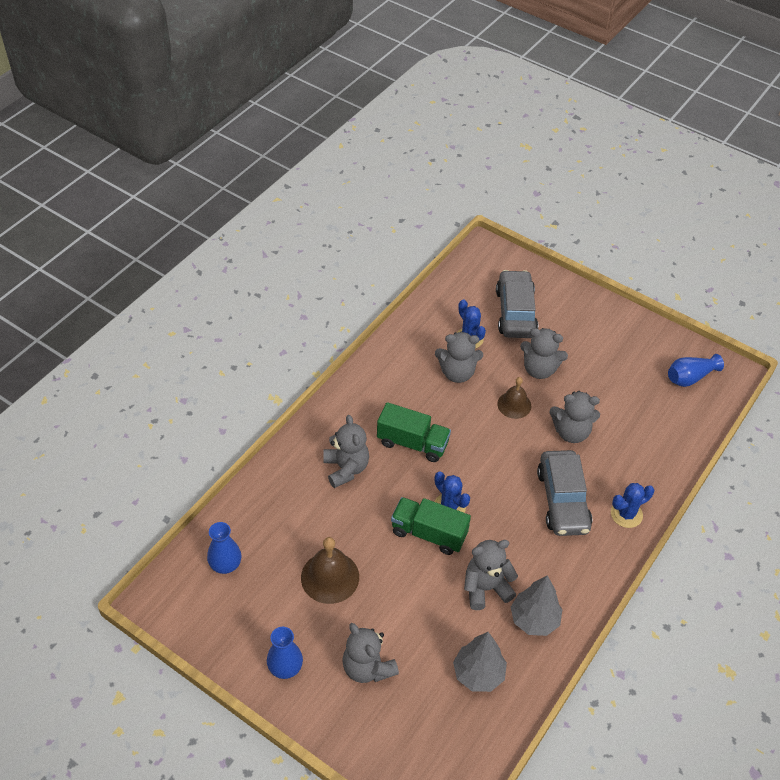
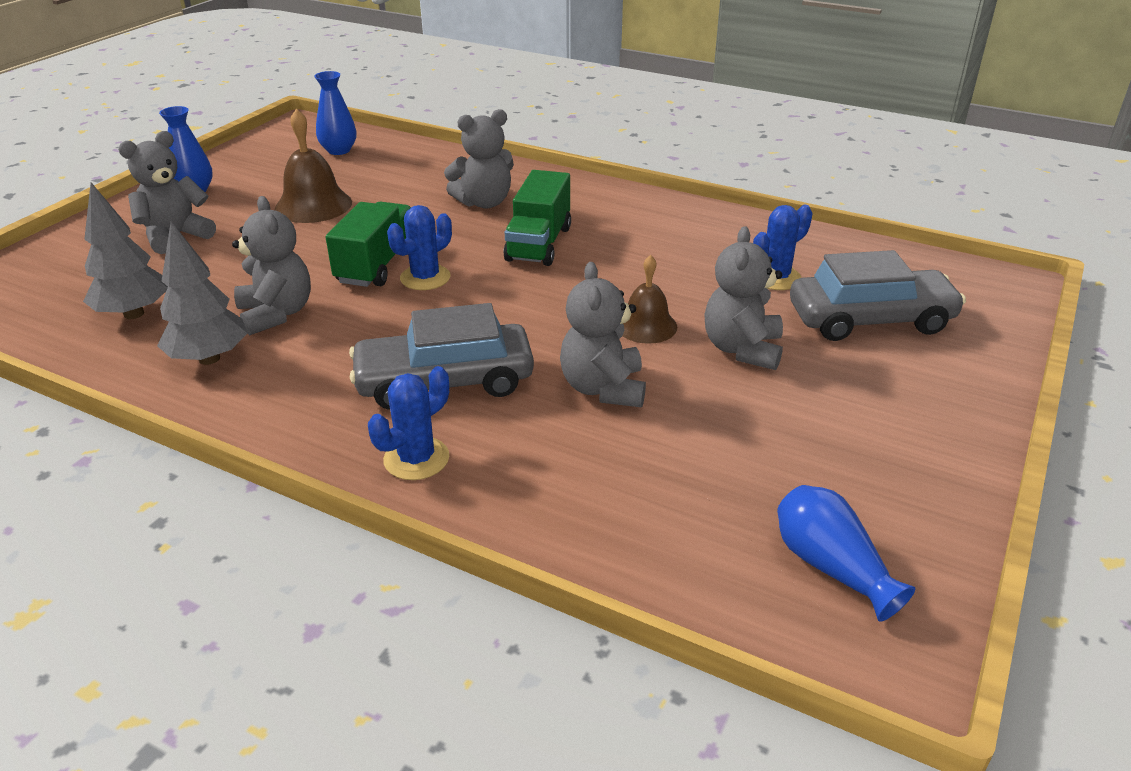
camera: 85 degrees right, 15 degrees down
(457, 373) = (693, 271): grey teddy bear -> none
(626, 514) = (416, 459): blue cactus -> blue cactus turned 75 degrees clockwise

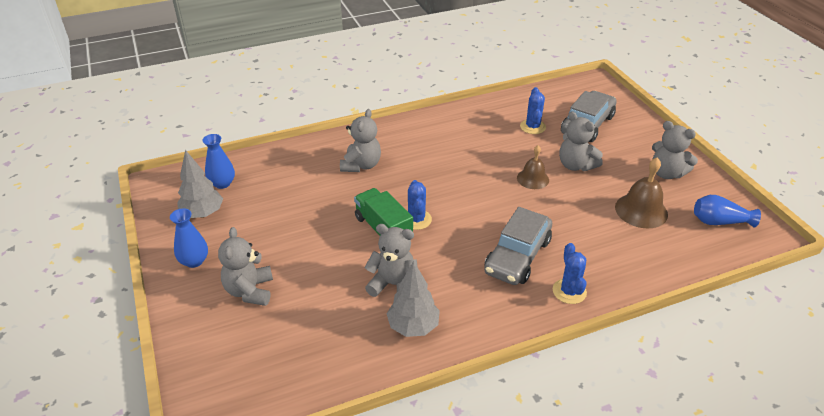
camera: 50 degrees left, 5 degrees up
(134, 314) = (329, 340): grey tree -> grey tree (203, 214)
(313, 205) = (283, 222): brown bell -> brown bell (641, 210)
(539, 244) = (426, 170): green truck -> none
(603, 388) = (567, 214): grey teddy bear -> grey teddy bear (666, 173)

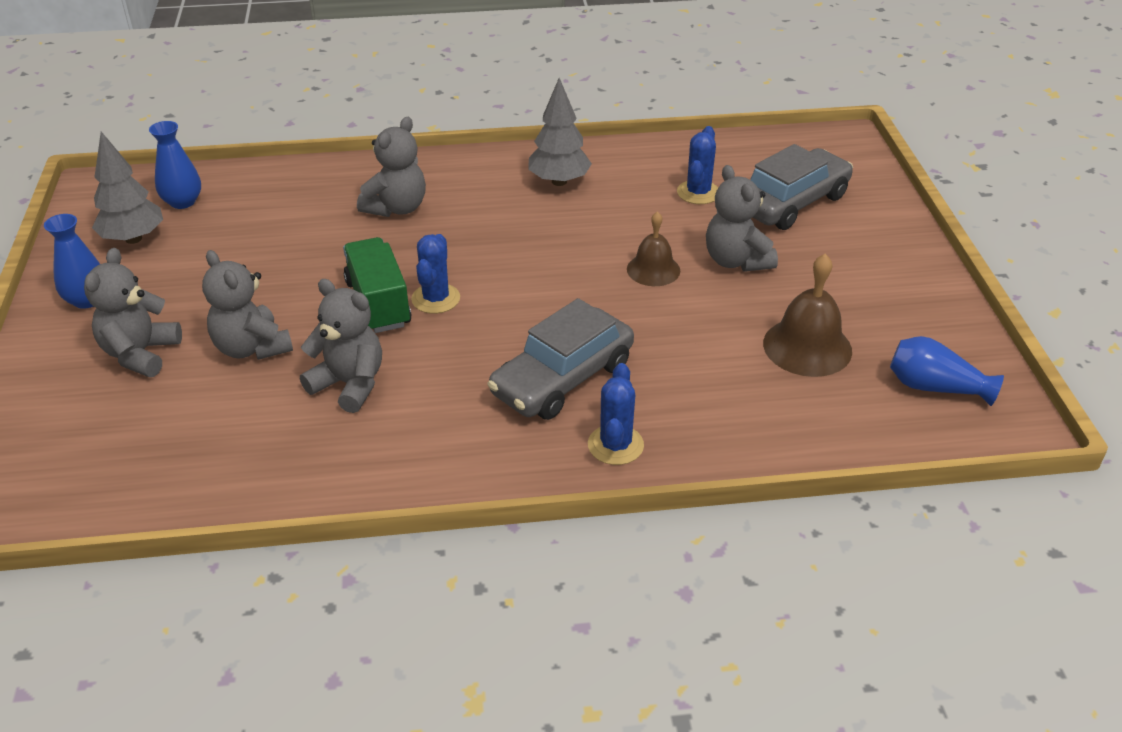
camera: 15 degrees right, 0 degrees up
(413, 326) = (345, 448): grey tree -> grey tree (559, 181)
(666, 173) = (886, 297): grey teddy bear -> grey teddy bear (252, 348)

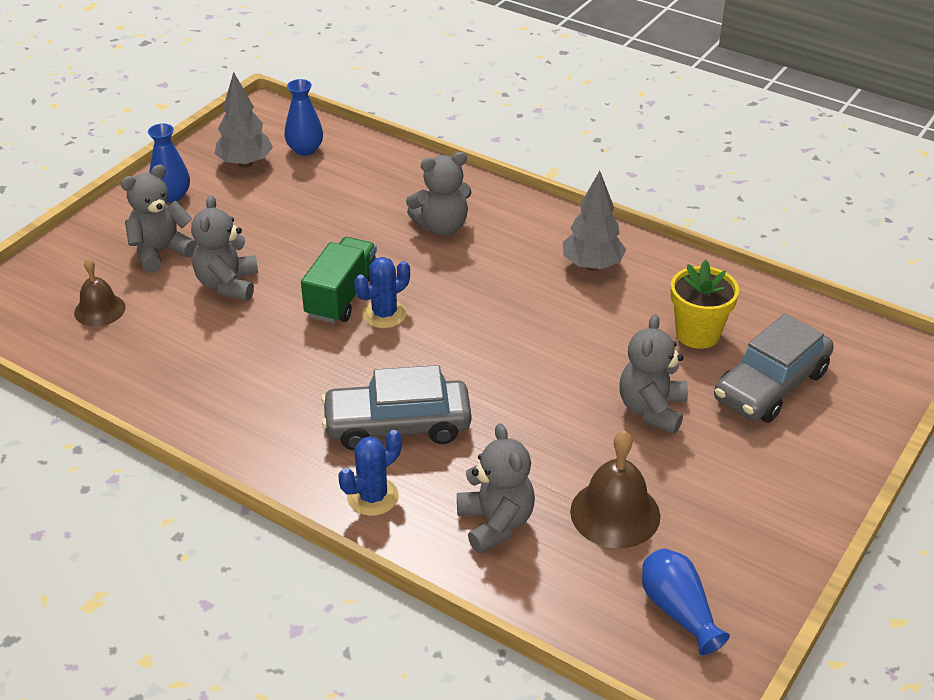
camera: 40 degrees right, 0 degrees up
(349, 384) = (256, 346): grey teddy bear -> grey teddy bear (495, 523)
(653, 270) = (573, 380): brown bell -> brown bell (99, 310)
(698, 193) = (697, 334): blue cactus -> yellow flower pot
(791, 203) = (771, 386): grey car -> grey car turned 135 degrees clockwise

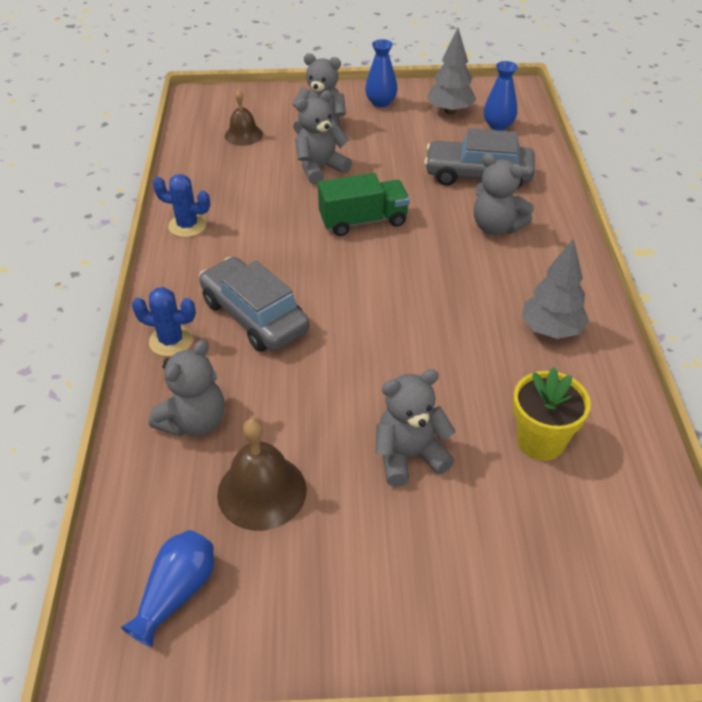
camera: 55 degrees right, 5 degrees up
(384, 314) = (366, 249): blue cactus -> blue cactus (187, 225)
(771, 386) = (526, 530): grey car -> grey car (478, 175)

